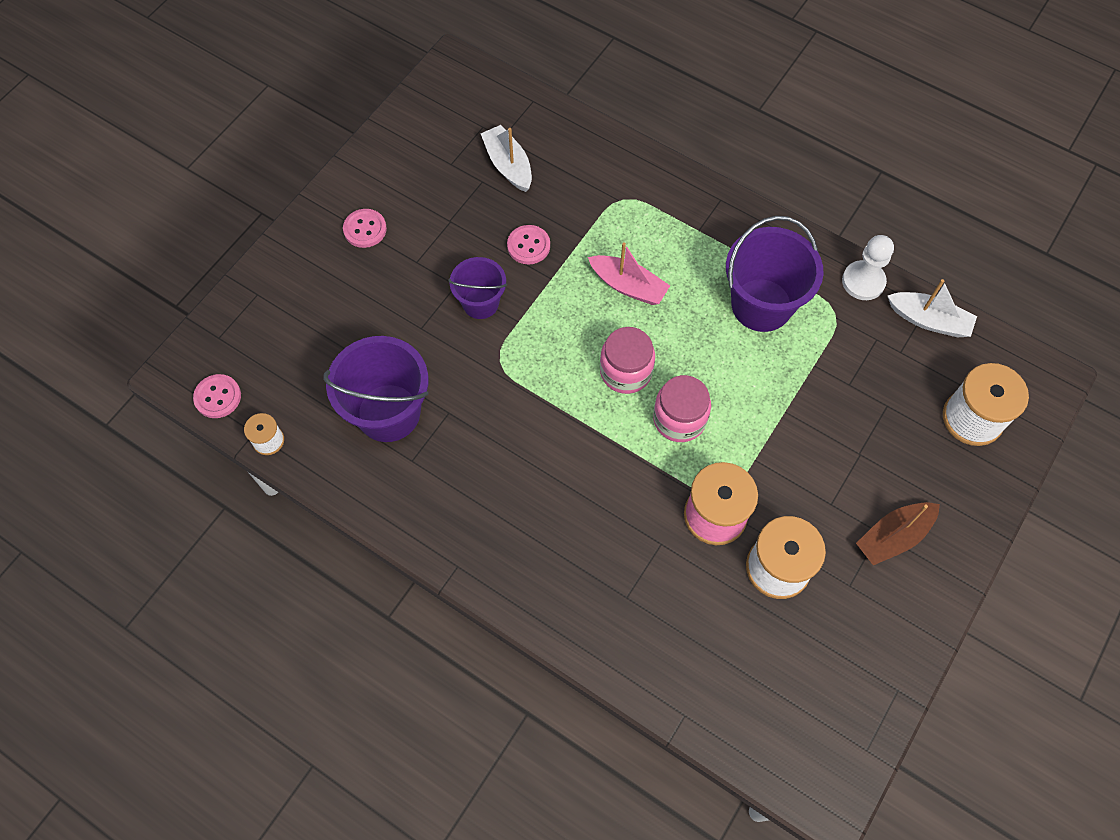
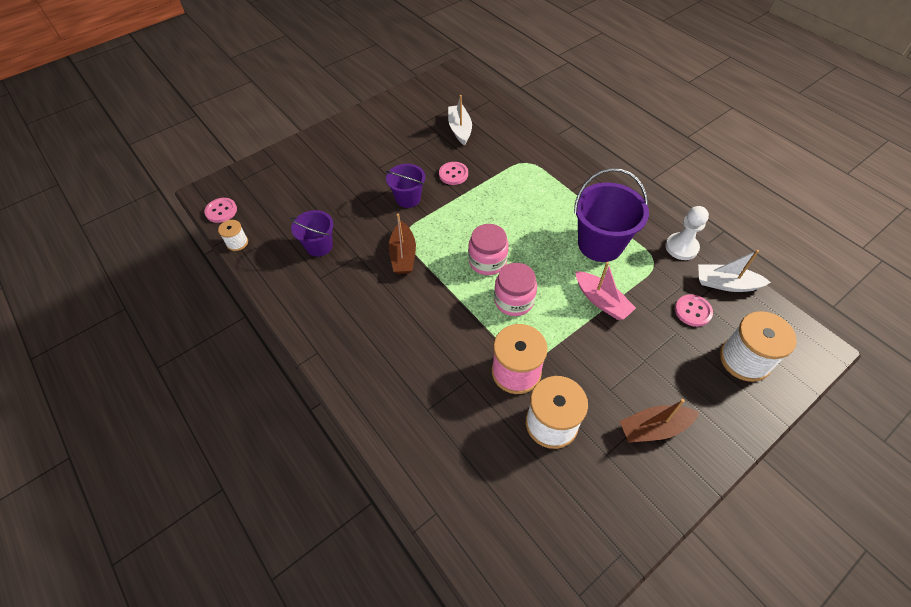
camera: 20 degrees right, 10 degrees down
(365, 229) = (356, 143): pink button -> pink button (693, 311)
(388, 413) = (319, 246): purple bucket -> purple bucket, size x0.60
(510, 394) = (403, 255): none -> brown boat
(628, 286) = (510, 211): pink boat -> pink boat (601, 301)
(928, 320) = (726, 284): white boat -> white boat turned 150 degrees clockwise

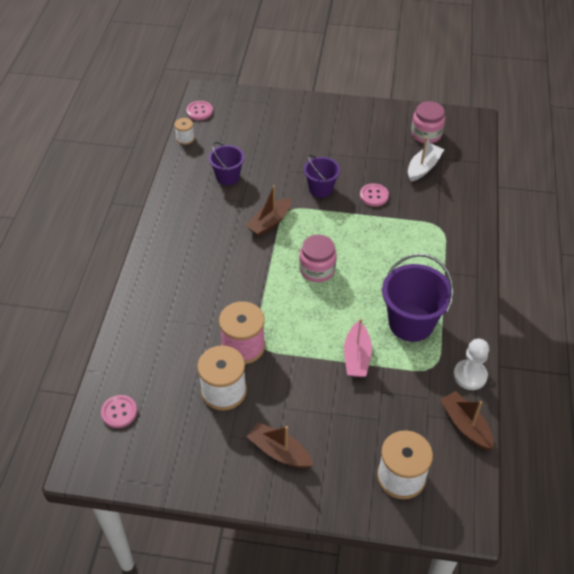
camera: 45 degrees right, 5 degrees down
(514, 300) = (300, 307): pink jar -> pink jar (426, 134)
(693, 311) = (411, 418): pink button -> pink button (119, 412)
(726, 284) = (465, 425): white boat -> brown boat

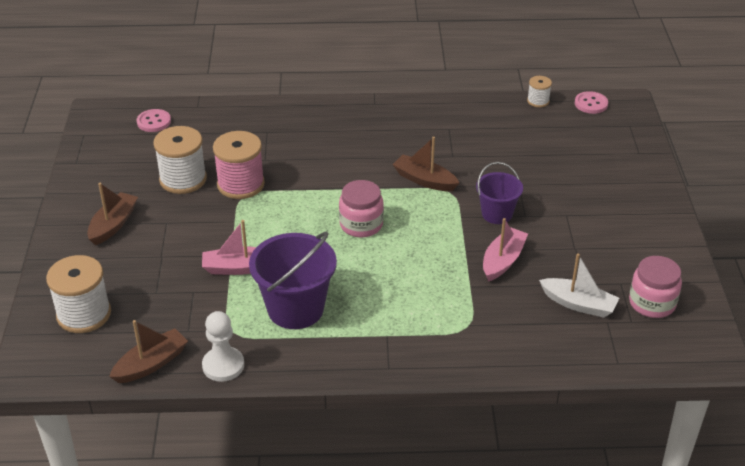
camera: 80 degrees right, 10 degrees down
(227, 177) = (487, 140): purple bucket -> none
(374, 196) = (503, 261): pink button -> pink boat

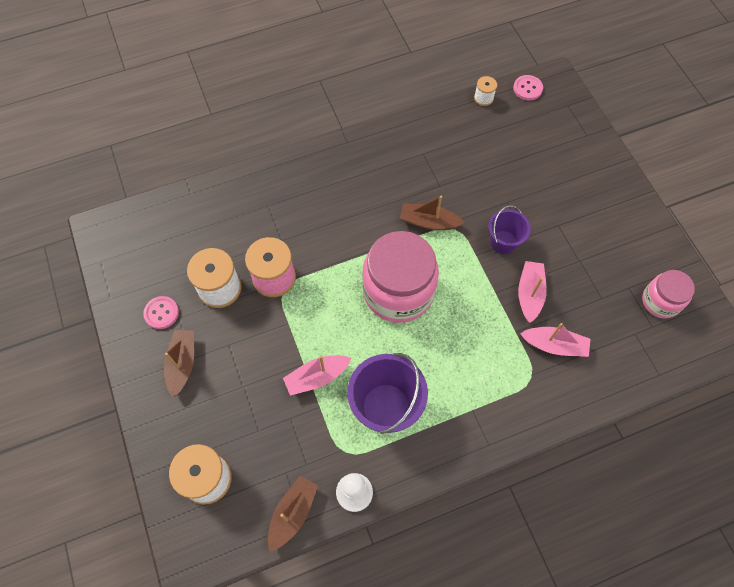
camera: 20 degrees left, 25 degrees up
(154, 122) = (159, 225): pink button -> pink button (161, 313)
(361, 225) = (398, 291): pink jar -> pink jar, size x1.83
(507, 308) = (554, 345): none -> pink boat
(578, 304) = (606, 322): white boat -> none

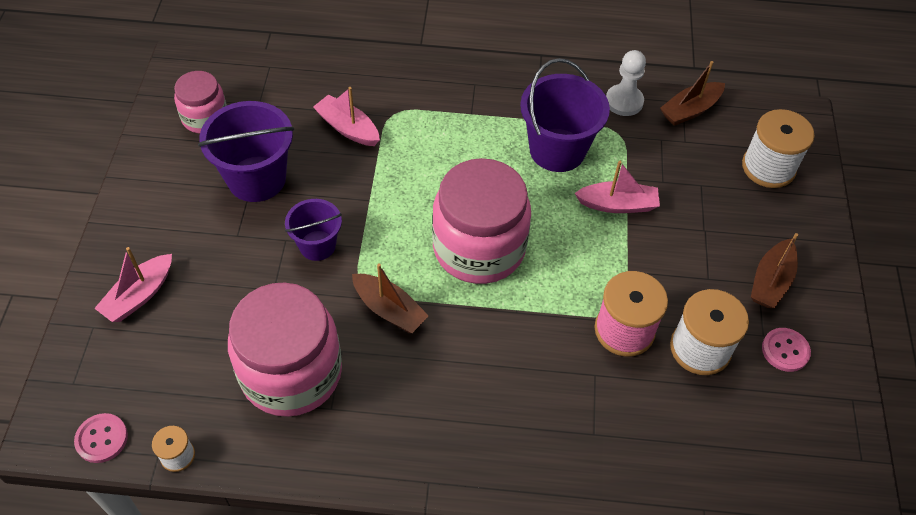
camera: 155 degrees left, 10 degrees down
(458, 161) = (291, 373): none -> pink jar
(529, 294) = (333, 181): pink boat -> pink boat (139, 295)
(581, 270) = (257, 179): none -> purple bucket

